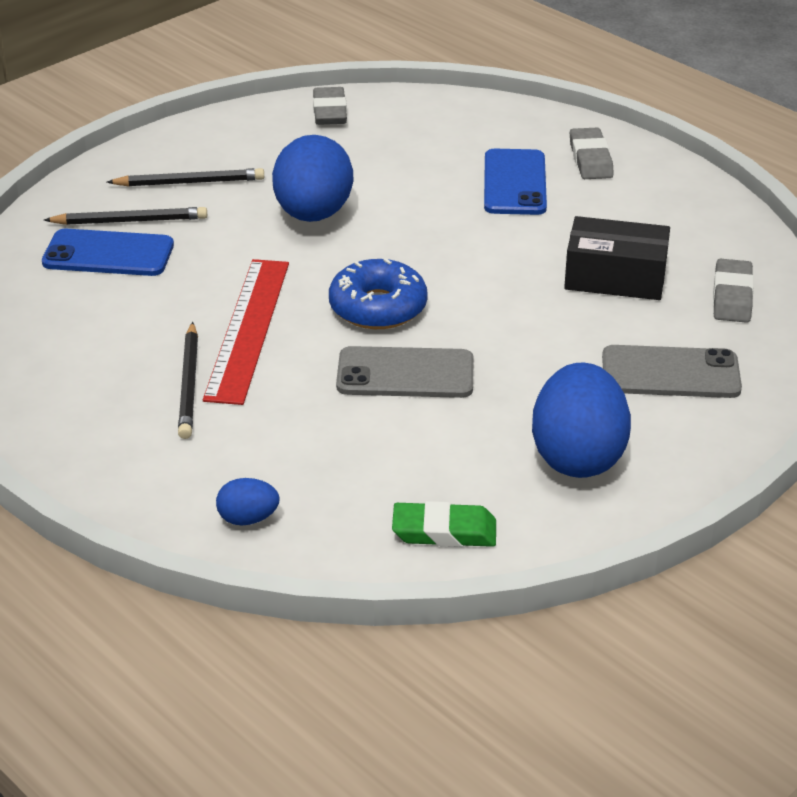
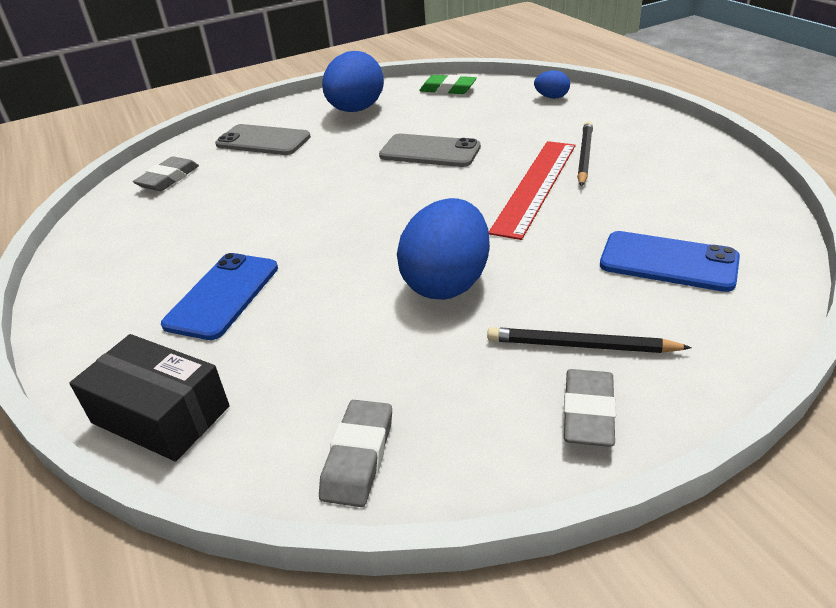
camera: 160 degrees left, 0 degrees up
(130, 221) = (651, 299): black pencil -> none
(378, 307) = (427, 193): blue donut -> none
(590, 159) = (119, 316): grey eraser -> grey eraser (588, 413)
(615, 277) = (231, 198): black box -> black box (160, 414)

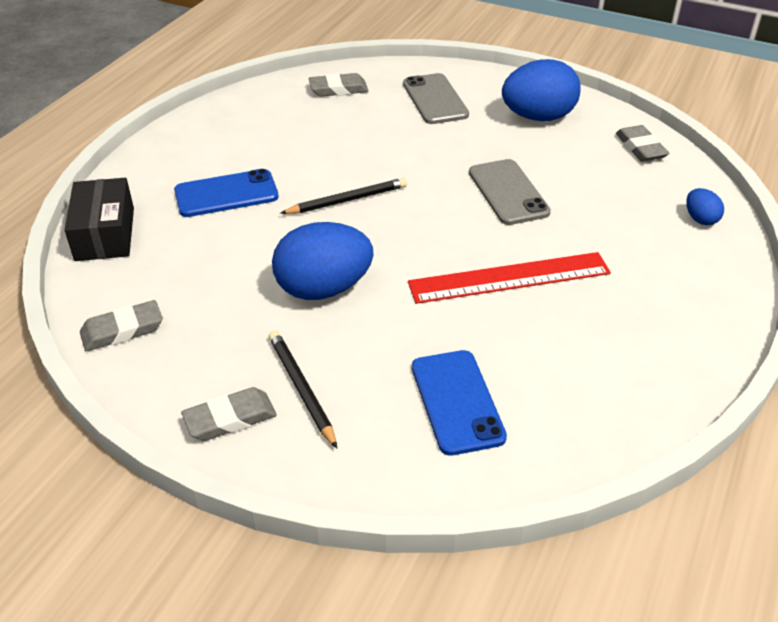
camera: 50 degrees right, 5 degrees up
(448, 89) = (640, 148): green eraser -> grey eraser
(584, 156) = (596, 287): black pencil -> black pencil (347, 200)

